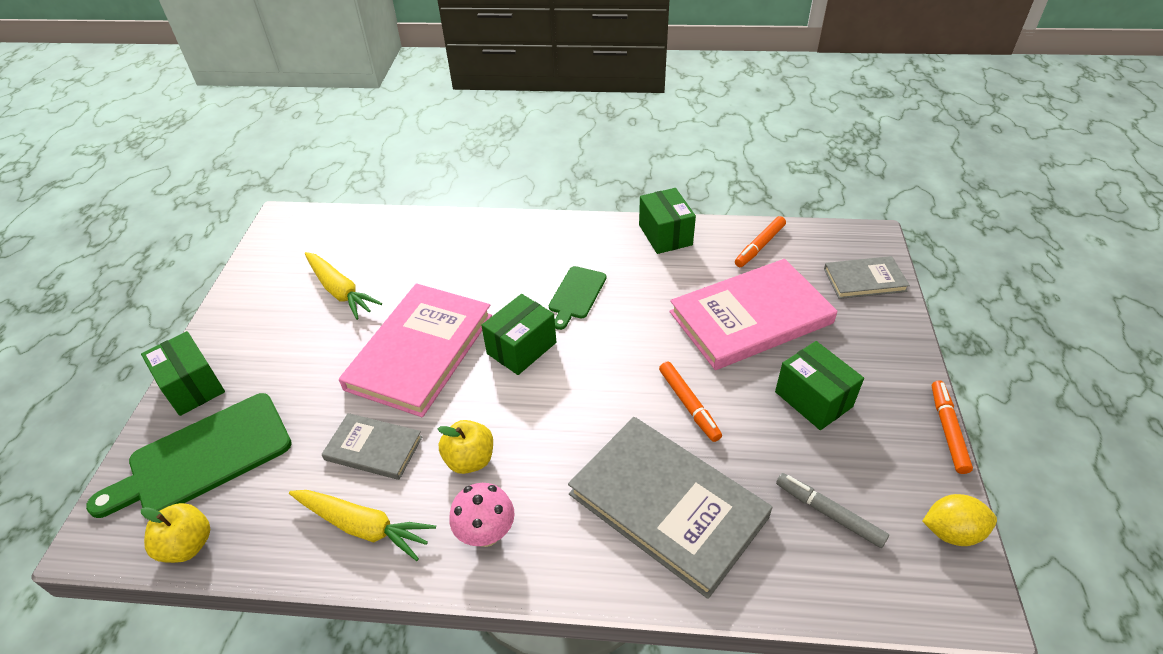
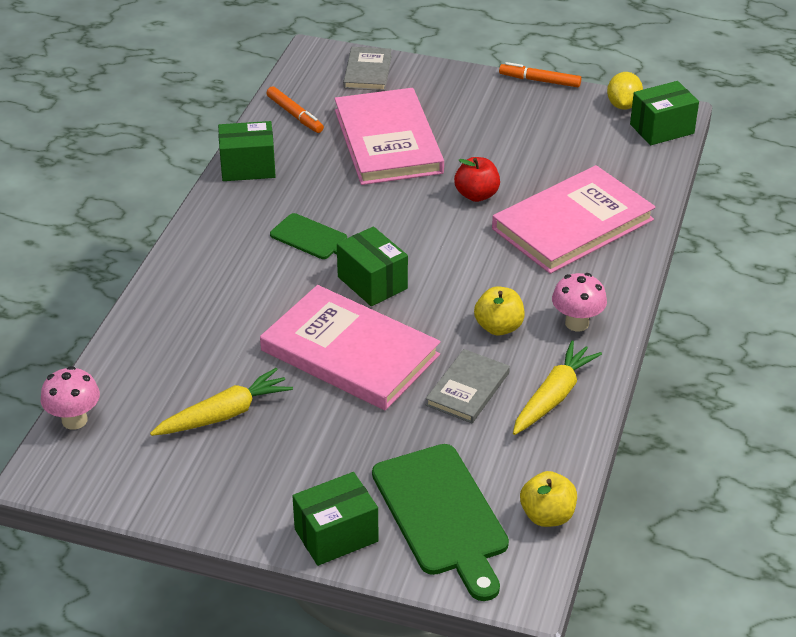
camera: 80 degrees left, 5 degrees down
(335, 219) = (74, 420): none -> pink mushroom
(667, 505) = (573, 224): grey book -> pink book
(688, 405) = (476, 195): orange marker -> red apple
(813, 399) = (491, 132): green box -> green box (662, 129)
(829, 513) = (597, 151): grey marker -> none

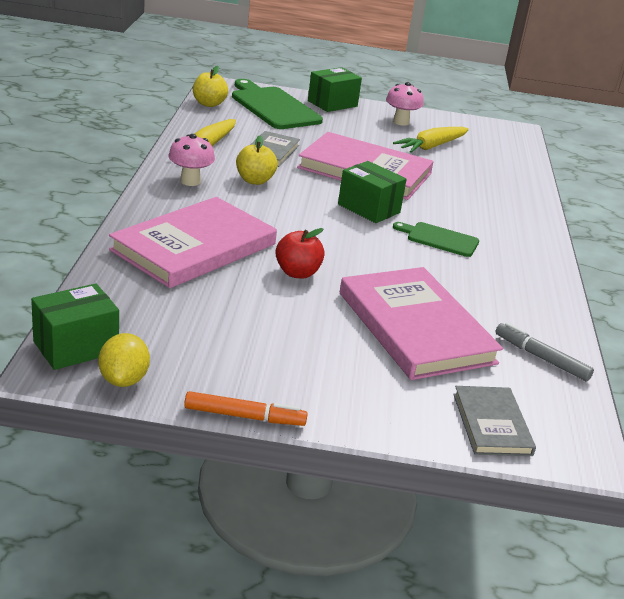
camera: 165 degrees right, 10 degrees down
(74, 420) = (523, 148): pink mushroom -> pink mushroom (401, 122)
(248, 167) = (545, 299): green box -> none
(295, 115) = (541, 358): orange marker -> grey marker

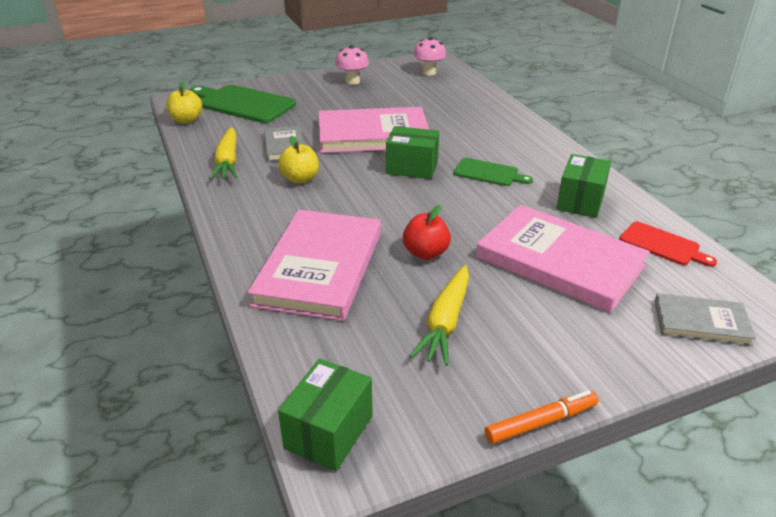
camera: 25 degrees left, 5 degrees up
(124, 380) = (407, 444): yellow lemon -> none
(190, 181) = (248, 202): pink mushroom -> pink mushroom (429, 72)
(332, 103) = (285, 84): green box -> green box (580, 201)
(431, 147) = (396, 95): yellow carrot -> yellow carrot (445, 322)
(439, 239) = (488, 173): green cutting board -> green cutting board turned 150 degrees counterclockwise
(491, 424) = (701, 322): grey book -> grey book turned 45 degrees counterclockwise
(541, 358) = (662, 245): grey marker -> red cutting board

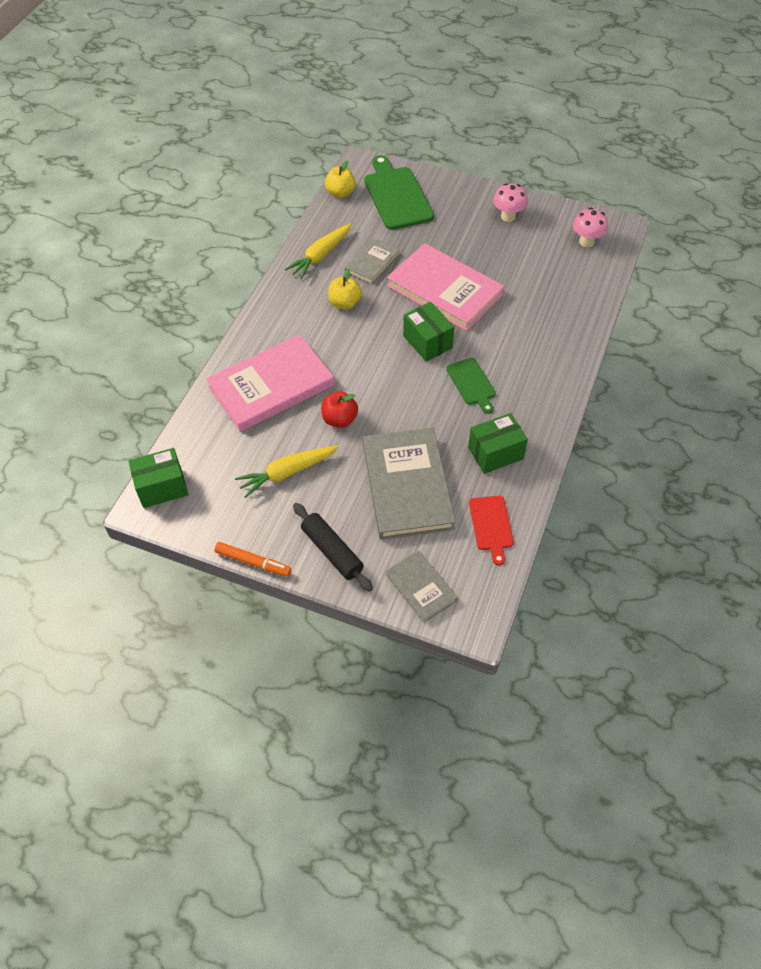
camera: 45 degrees right, 20 degrees up
(560, 261) = (407, 485): pink book -> grey book
(591, 353) = (332, 551): none -> black rolling pin

